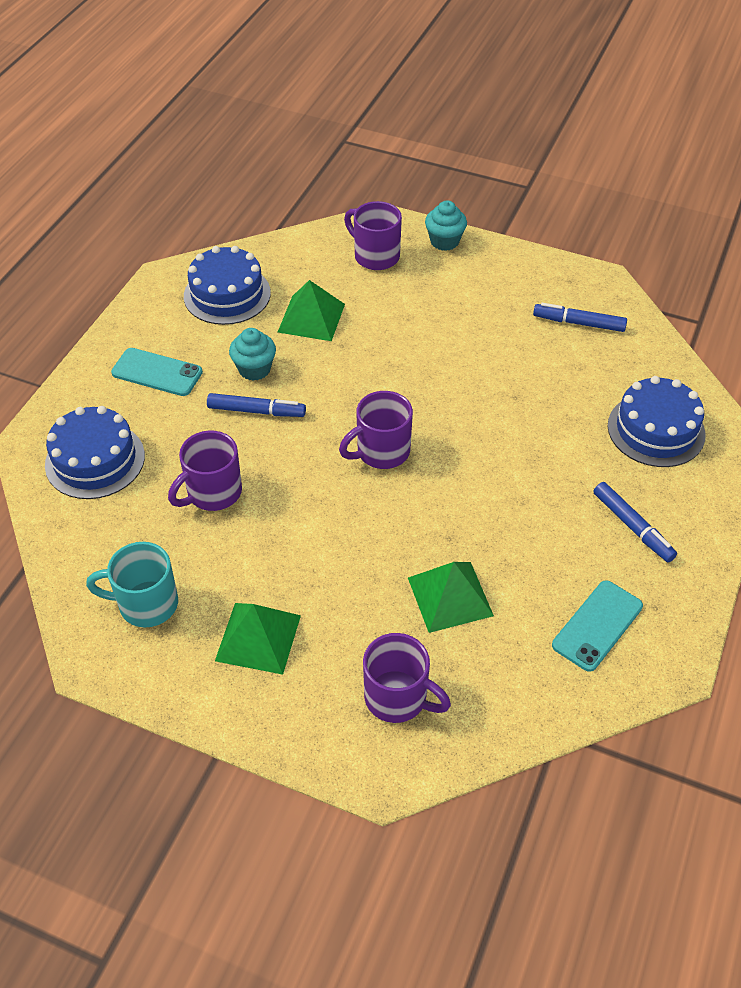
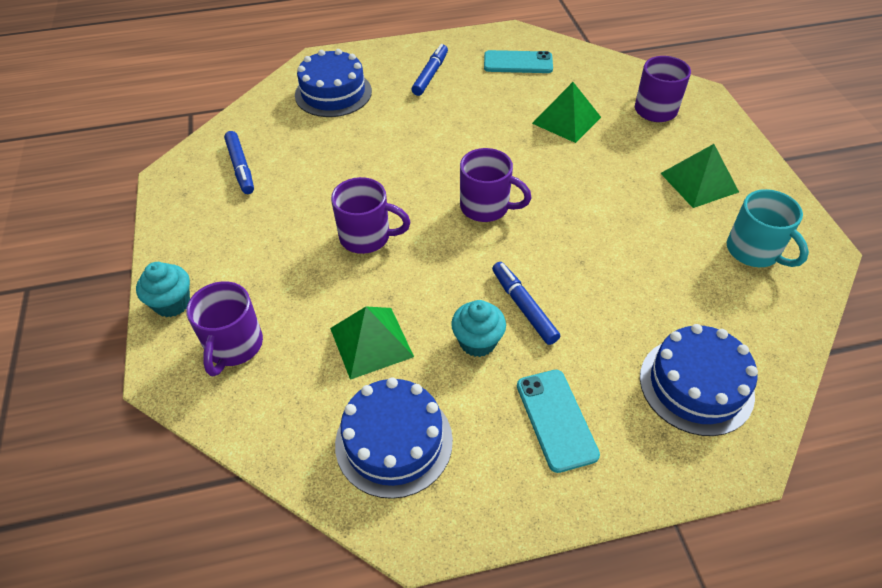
camera: 125 degrees left, 0 degrees up
(212, 493) = (630, 279): purple mug -> purple mug (367, 237)

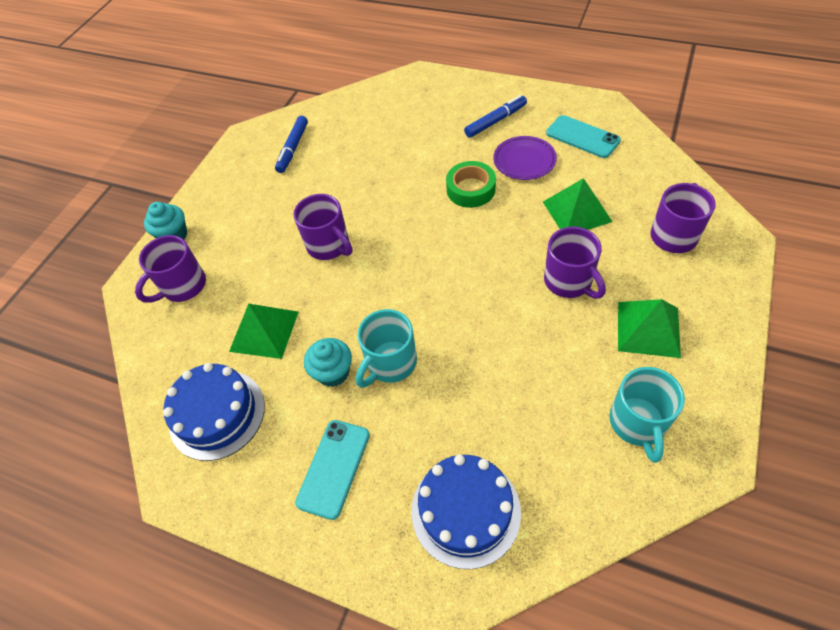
camera: 40 degrees right, 5 degrees up
(333, 93) = (406, 110): blue cake -> none
(460, 137) = (471, 189): none -> green tape
(486, 97) = (524, 161): none -> purple plate
(486, 207) = (437, 262): purple mug -> purple mug (569, 281)
(523, 307) = (390, 363): blue marker -> turquoise mug

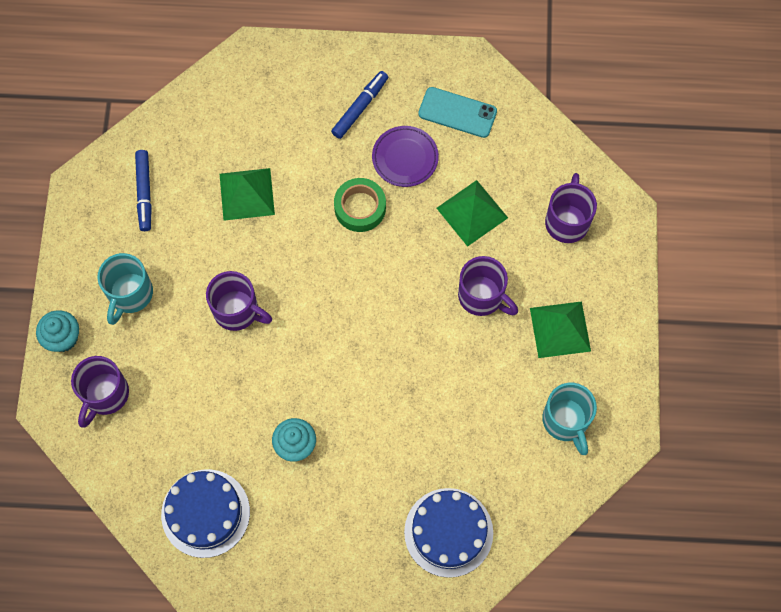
camera: 25 degrees left, 15 degrees up
(264, 331) = (212, 421): green pyramid -> green pyramid (247, 194)
(334, 468) = (330, 530): turquoise phone -> none
(390, 363) = (344, 422): turquoise mug -> turquoise mug (130, 294)

